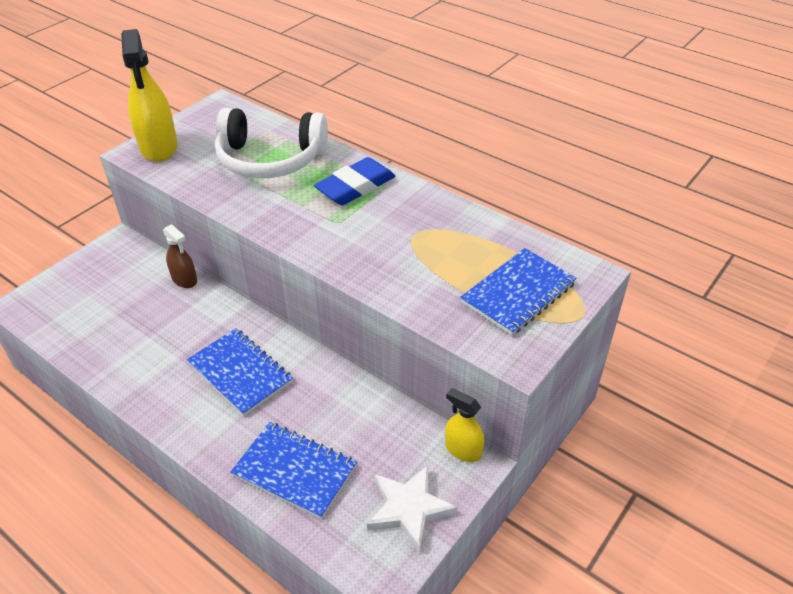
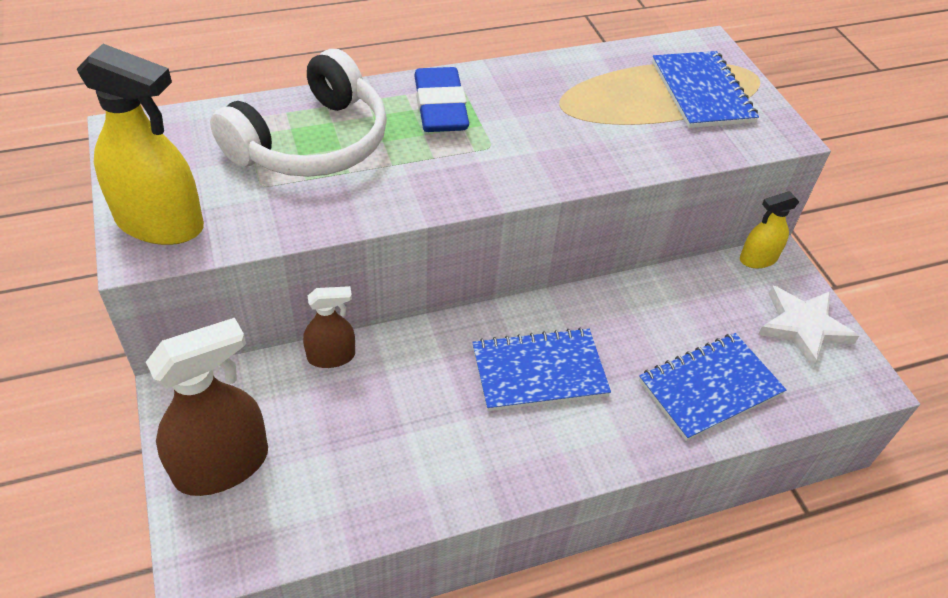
camera: 60 degrees left, 5 degrees up
(82, 280) = (222, 465): none -> brown spray bottle

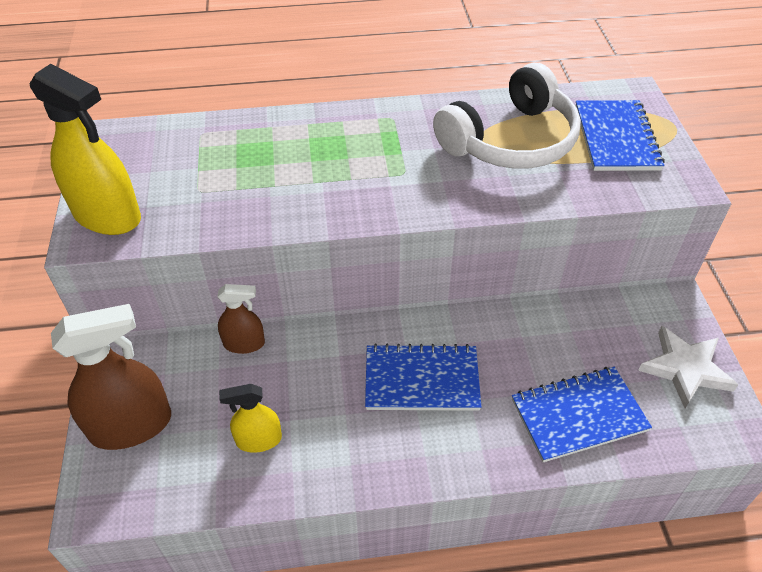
camera: 15 degrees right, 0 degrees up
(311, 142) = (250, 157): white headphones -> white headphones (510, 140)
(440, 107) = (369, 134): blue eraser -> none
(758, 259) = (656, 298): yellow spray bottle -> yellow spray bottle (258, 440)

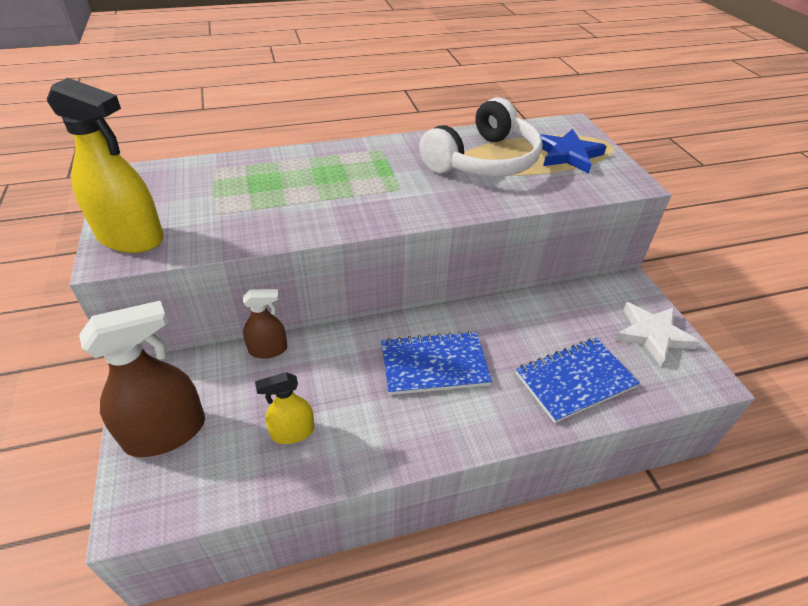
camera: 10 degrees left, 5 degrees down
(616, 138) = (567, 154): blue notebook -> blue star

